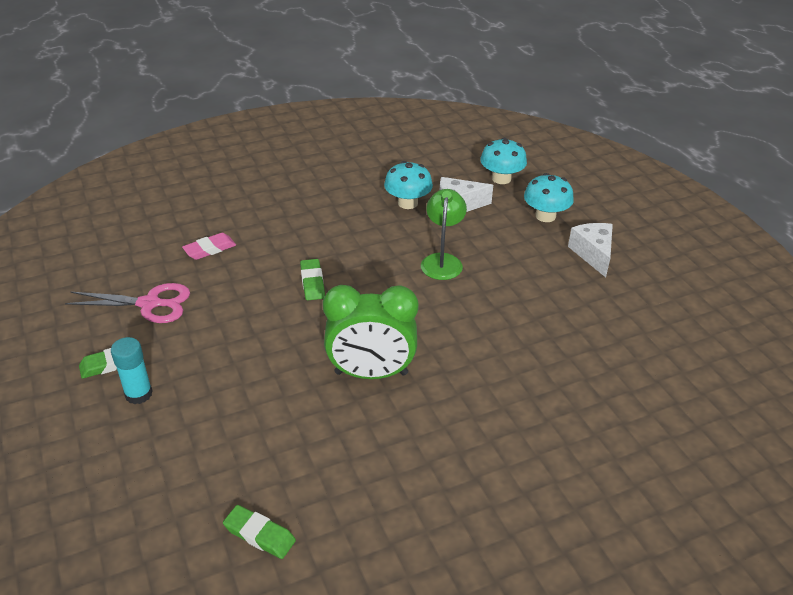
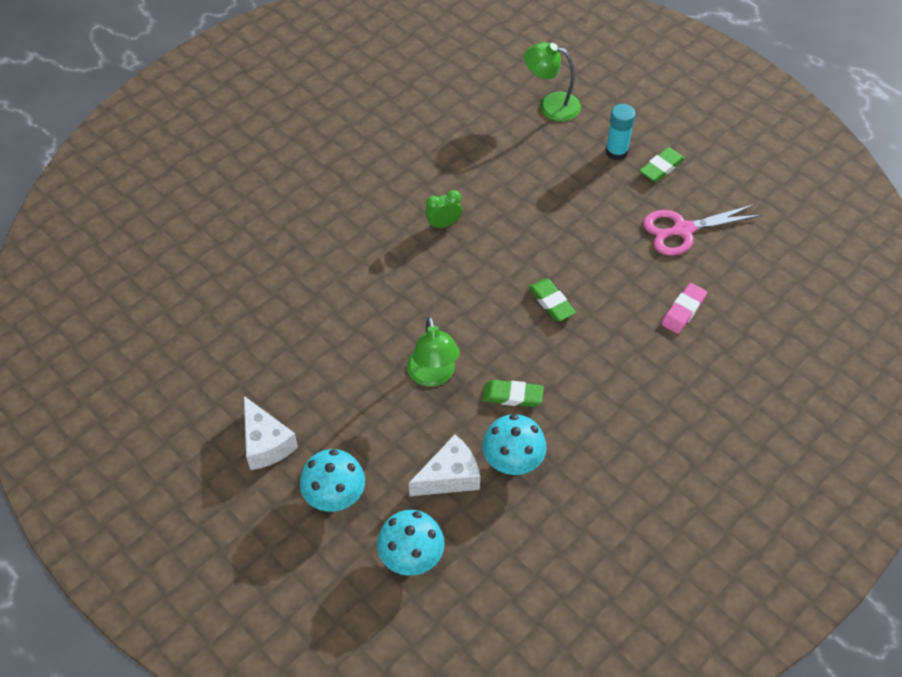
camera: 160 degrees right, 15 degrees up
(159, 476) = (551, 105): none -> green lamp
(259, 534) = (458, 92): green eraser -> green eraser (512, 396)
(371, 373) = (443, 224): green clock -> green clock, size x0.44

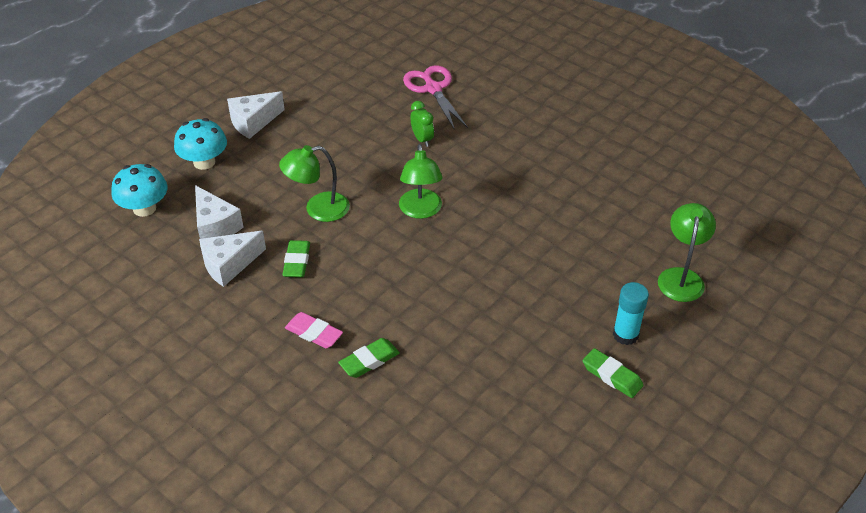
camera: 85 degrees right, 10 degrees down
(443, 224) = (493, 205): green clock -> green clock (422, 139)
(446, 284) = (420, 211): none -> green lamp
(513, 460) = (229, 265): turquoise mushroom -> white cheese
(551, 302) = (406, 285): green eraser -> green eraser (369, 361)
(682, 230) = (520, 395): pink scissors -> pink scissors (433, 89)
(683, 311) = (405, 393): pink eraser -> pink eraser (314, 333)

